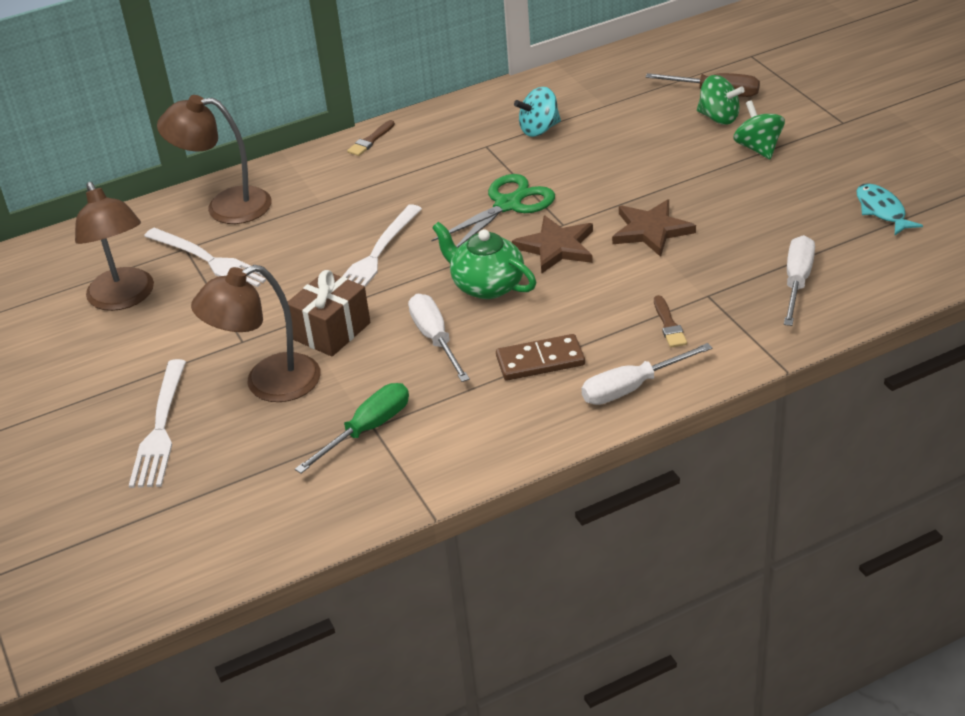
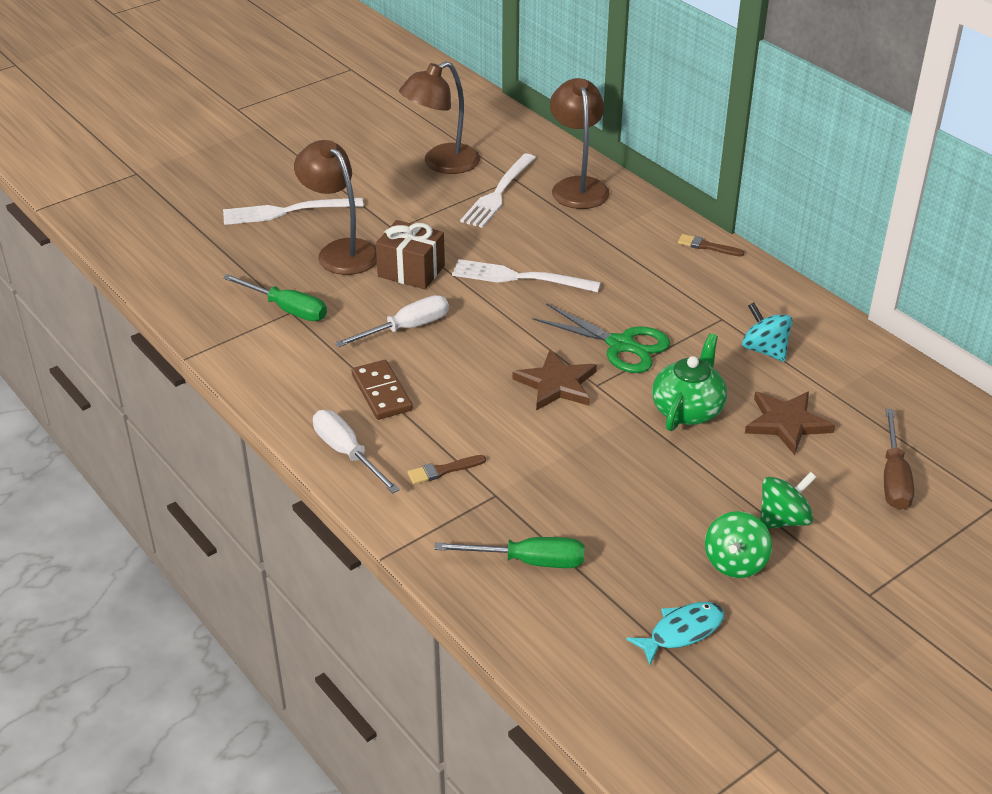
camera: 75 degrees right, 0 degrees up
(487, 285) = (488, 348): green teapot -> green teapot (687, 410)
(651, 230) = (599, 446): brown star -> brown star (786, 423)
(719, 118) = (838, 483): green spinning top -> green spinning top (735, 562)
(797, 282) = (528, 561): white screwdriver -> green screwdriver

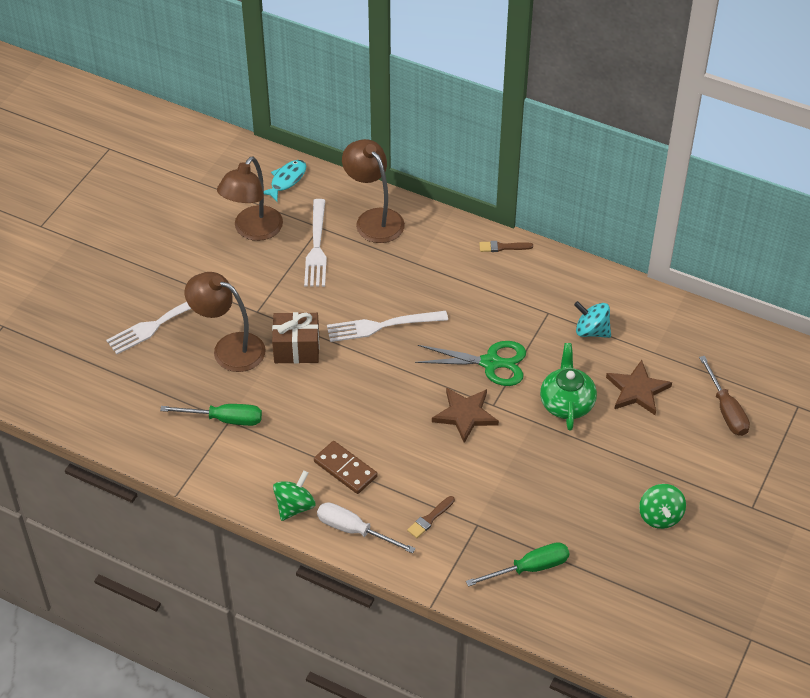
camera: 25 degrees left, 10 degrees up
(406, 328) = (327, 404): white screwdriver -> none
(681, 632) = (654, 582): turquoise fish -> turquoise fish (286, 180)
(783, 519) = (673, 470): green spinning top -> green spinning top (294, 506)

